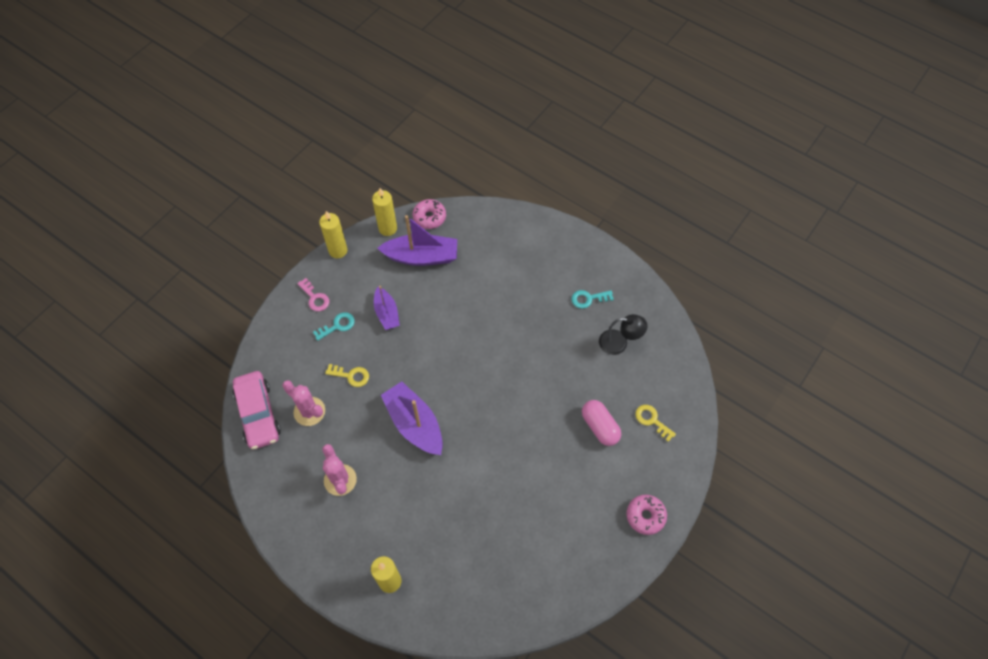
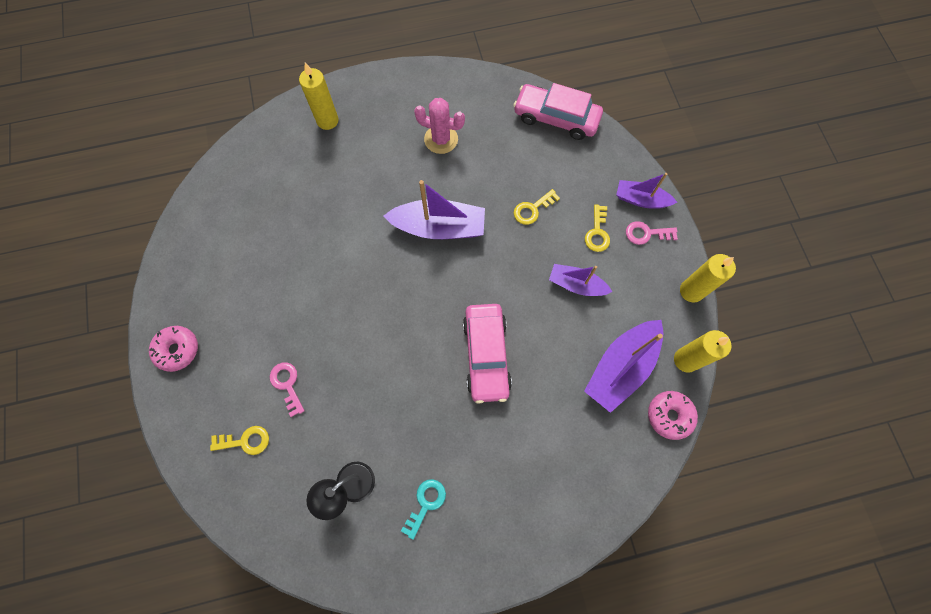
camera: 130 degrees right, 10 degrees up
(290, 316) = (641, 199): none -> purple boat
(309, 411) = (525, 155): pink cactus -> none
(337, 325) = (597, 232): turquoise key -> yellow key
(478, 330) = (486, 355): none -> pink car
(600, 427) = (287, 384): pink capsule -> pink key

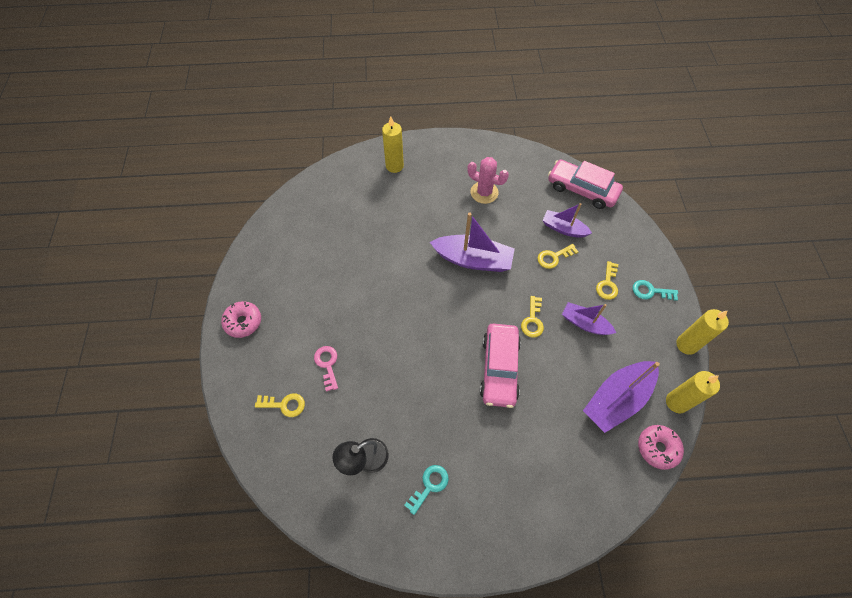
camera: 10 degrees right, 10 degrees down
(517, 291) = (532, 320): none -> yellow key
(641, 199) = (648, 263): purple boat -> purple boat (563, 228)
(646, 233) = (650, 291): pink key -> turquoise key

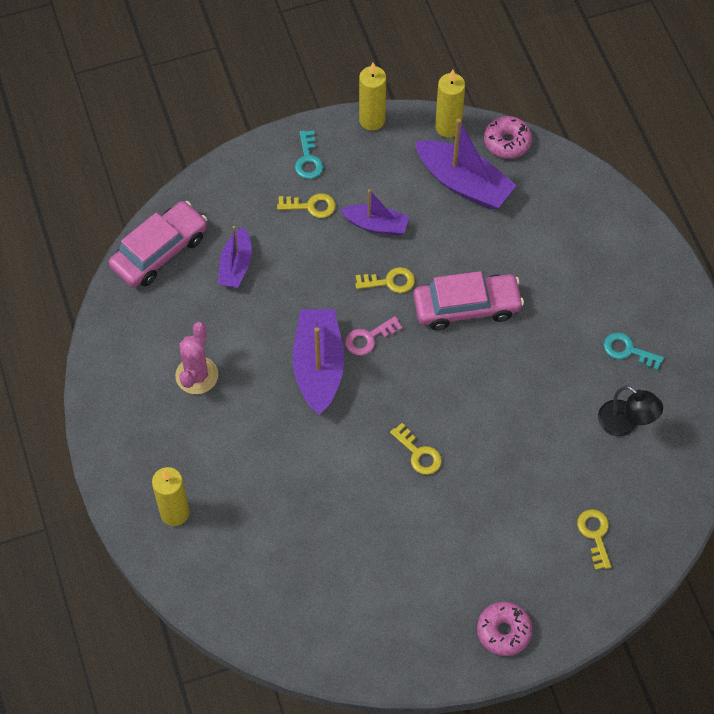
camera: 105 degrees left, 0 degrees up
(327, 364) = (527, 502): pink key -> pink key (369, 338)
(554, 257) = (287, 271): yellow key -> yellow key (419, 453)
(582, 189) = (160, 251): pink car -> pink car turned 150 degrees counterclockwise
(584, 323) = (376, 225): purple boat -> purple boat turned 90 degrees counterclockwise

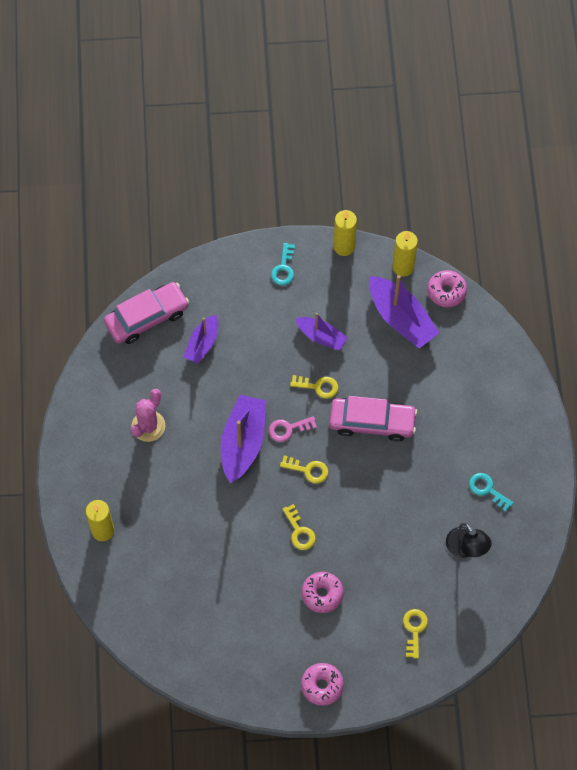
camera: 15 degrees right, 5 degrees up
(311, 206) = (275, 308): yellow key -> yellow key (308, 470)
(469, 521) = (322, 594): none -> pink donut

